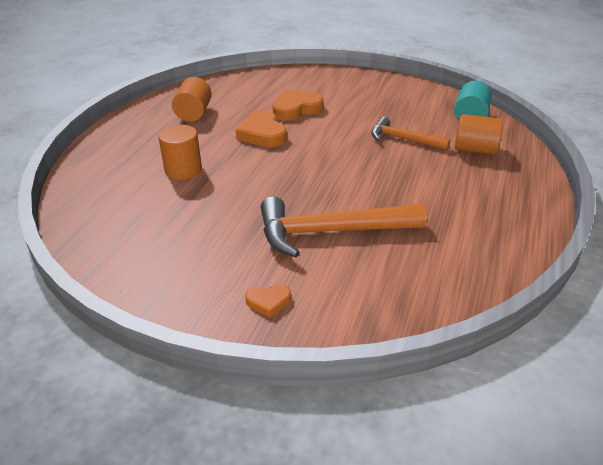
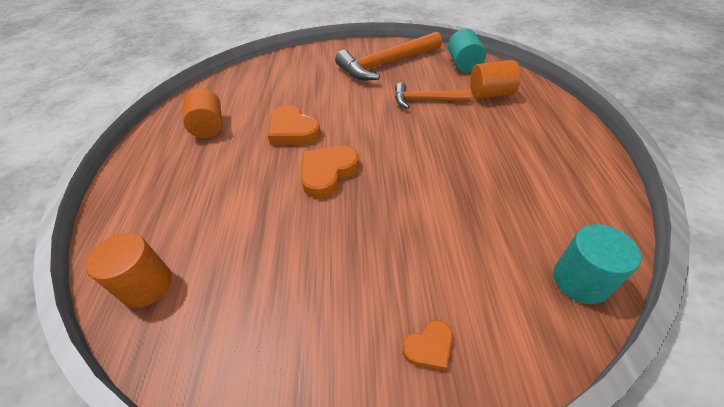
camera: 20 degrees left, 10 degrees up
(183, 170) = (234, 199): orange cylinder -> orange cylinder (147, 285)
(296, 109) = (309, 95): orange heart -> orange heart (327, 173)
(330, 232) = (431, 226): orange hammer -> orange hammer (385, 64)
(428, 303) = (580, 280): none -> turquoise cylinder

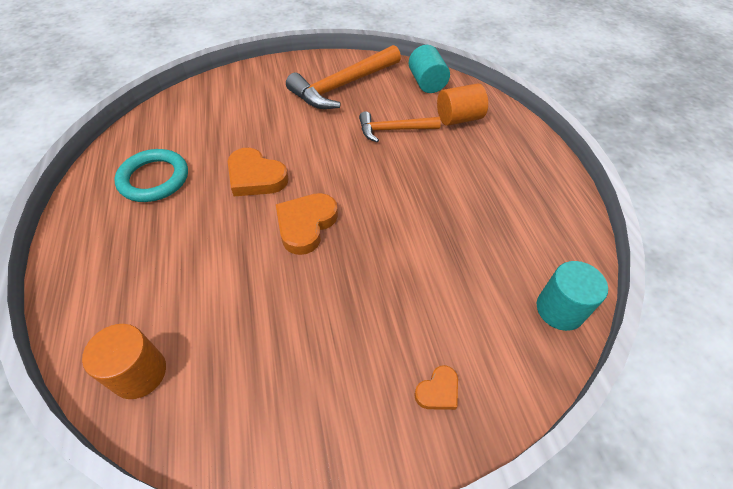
camera: 15 degrees left, 5 degrees up
(209, 127) = (154, 179): orange cylinder -> turquoise ring

